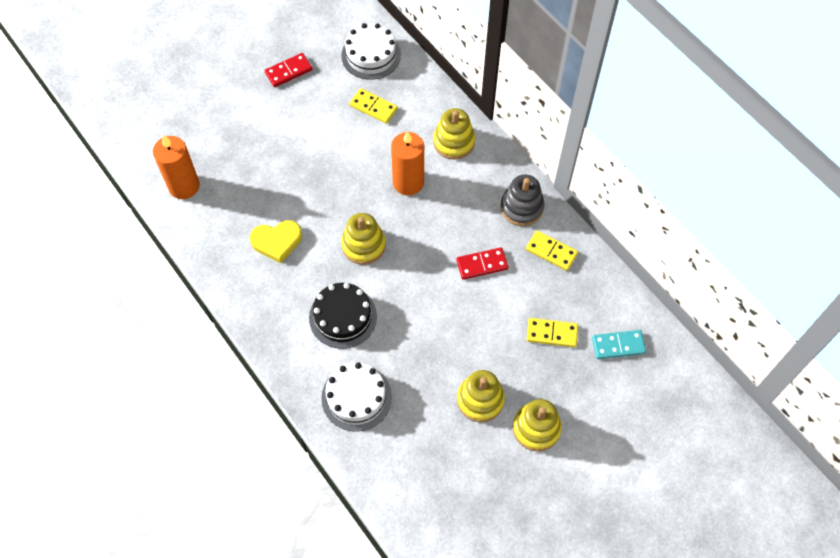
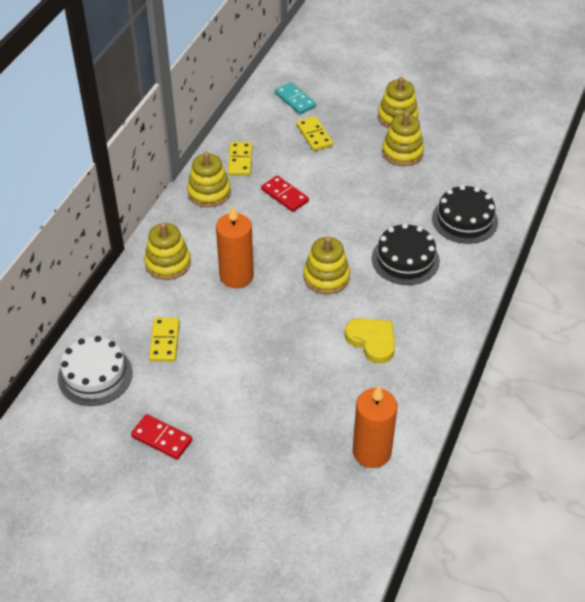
camera: 120 degrees left, 15 degrees down
(356, 397) = (464, 220): white cake -> black cake
(521, 207) = (209, 193): grey stacking toy -> yellow stacking toy

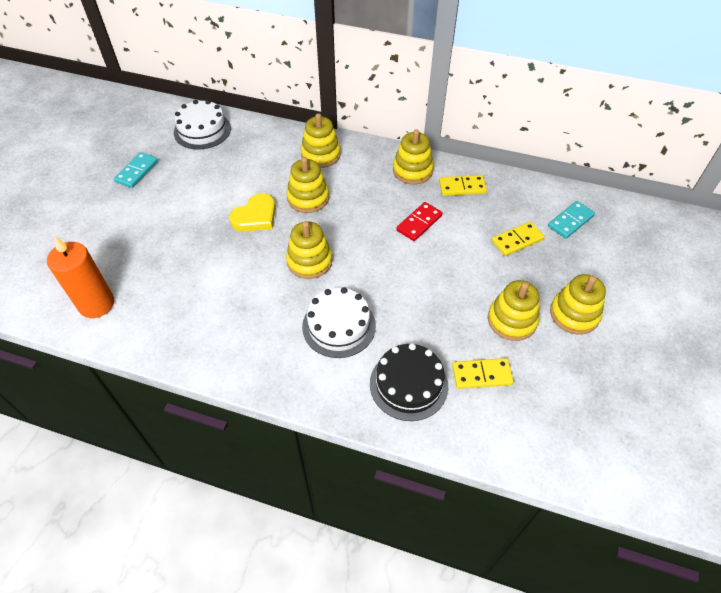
camera: 85 degrees right, 5 degrees up
(161, 438) = (137, 171): red domino -> turquoise domino
(164, 341) = (234, 162): yellow domino -> yellow domino (481, 375)
(236, 276) = (308, 198): orange candle -> yellow stacking toy
(372, 341) = (227, 300): yellow heart -> yellow heart (255, 216)
(405, 259) = (339, 326): black cake -> white cake

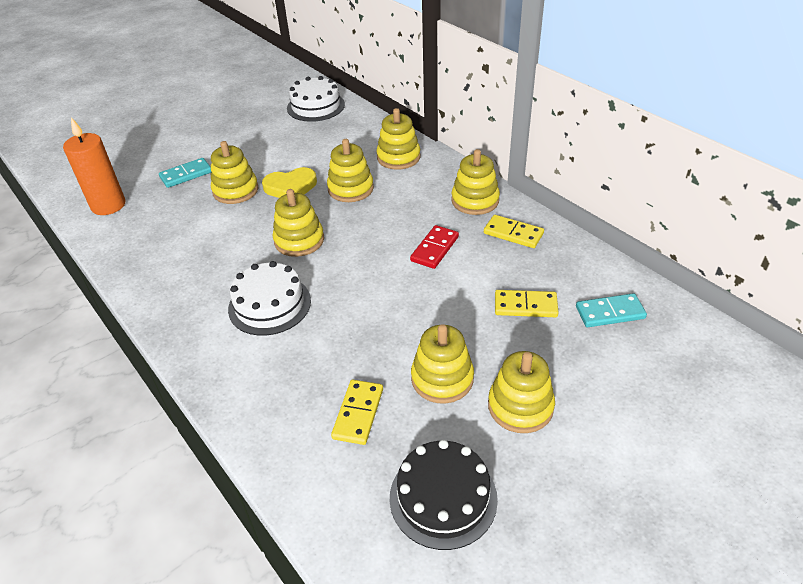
camera: 35 degrees right, 10 degrees down
(137, 171) = (234, 121): turquoise domino -> turquoise domino (186, 175)
(209, 239) = (235, 190): none -> yellow stacking toy
(408, 384) = (279, 385): black cake -> black cake (443, 497)
(419, 223) = (435, 249): red domino -> red domino turned 45 degrees counterclockwise
(481, 375) = (358, 413): yellow domino -> yellow domino turned 75 degrees clockwise

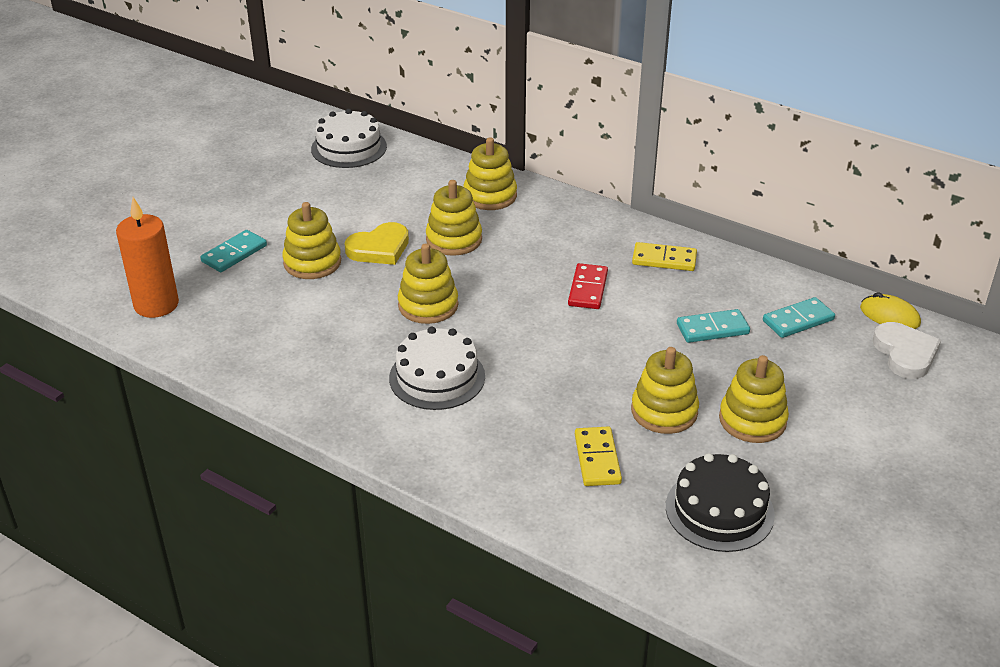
camera: 20 degrees left, 5 degrees down
(475, 200) = (604, 231): yellow stacking toy -> none
(525, 306) = (712, 329): yellow domino -> turquoise domino
(703, 325) = (889, 316): none -> yellow mouse
(704, 368) = (905, 353): none -> white heart

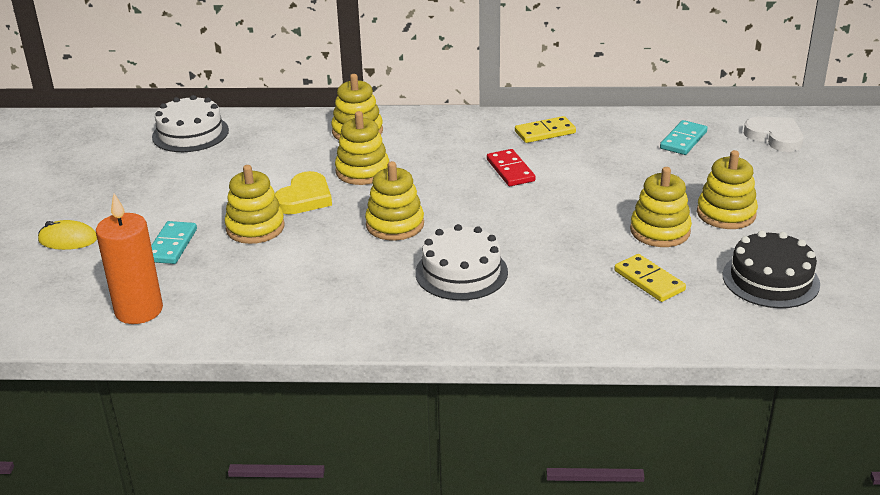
camera: 30 degrees left, 5 degrees down
(712, 329) = (631, 165): turquoise domino -> none
(889, 316) = (739, 117): yellow mouse -> yellow mouse (68, 239)

